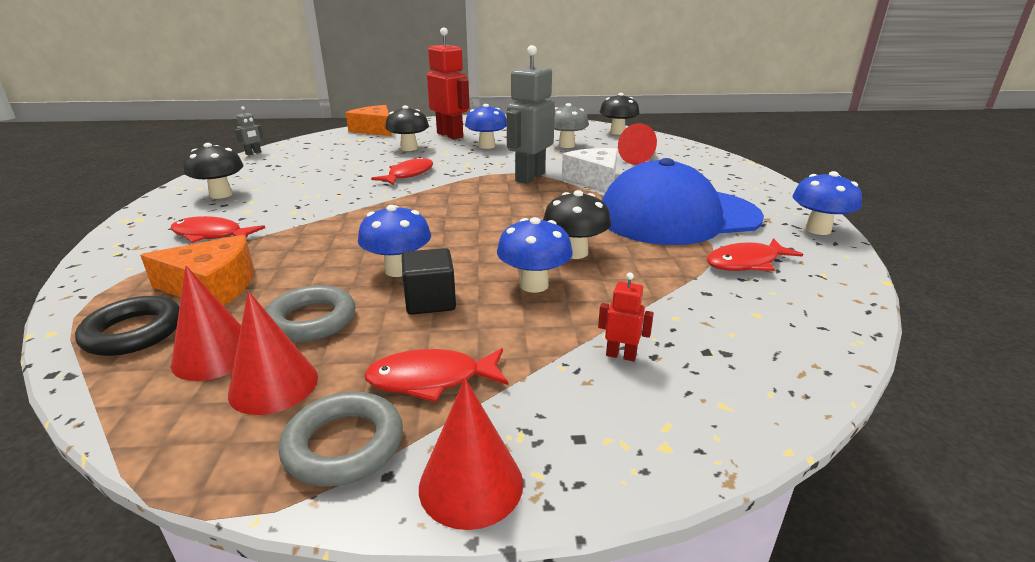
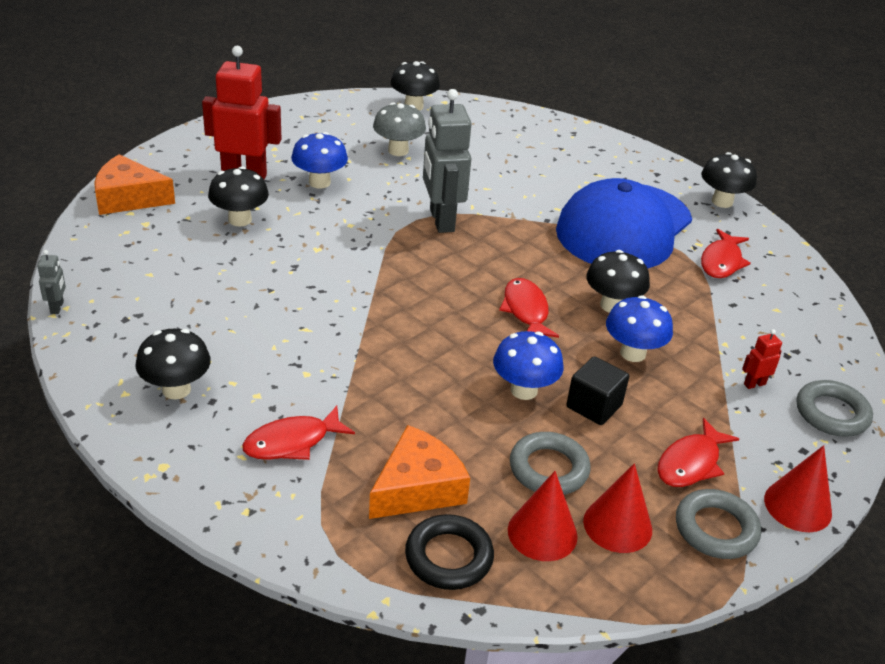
camera: 45 degrees left, 10 degrees up
(408, 174) = (320, 266): red fish -> red fish (526, 310)
(594, 179) = (500, 200): white cheese -> none
(640, 159) = (495, 150): red cone -> none
(680, 425) = (832, 413): none -> grey ring
(818, 229) = (722, 202): blue mushroom -> black mushroom

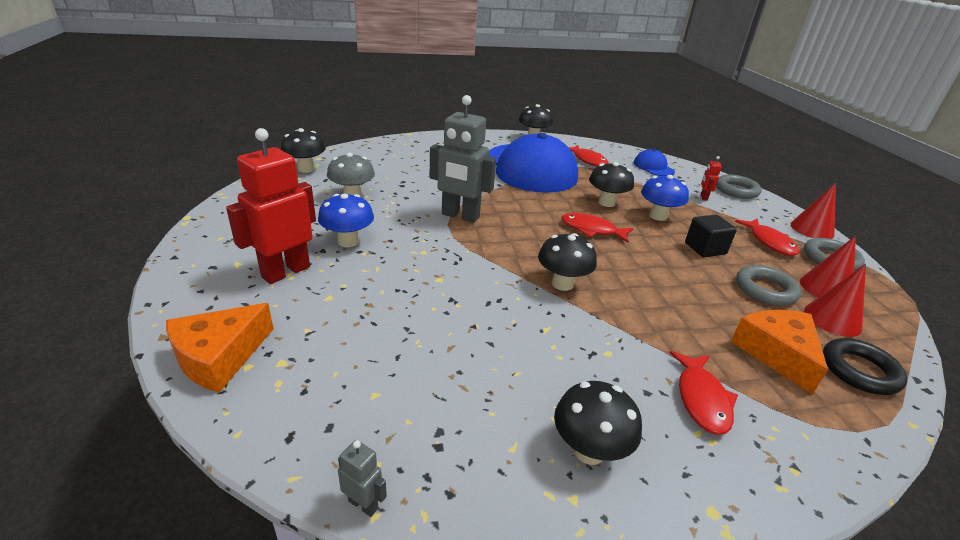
camera: 55 degrees left, 5 degrees down
(240, 220) = (350, 301): black mushroom -> black mushroom (562, 284)
(524, 390) = (678, 265): blue mushroom -> none
(792, 321) = (653, 167): none -> blue cap

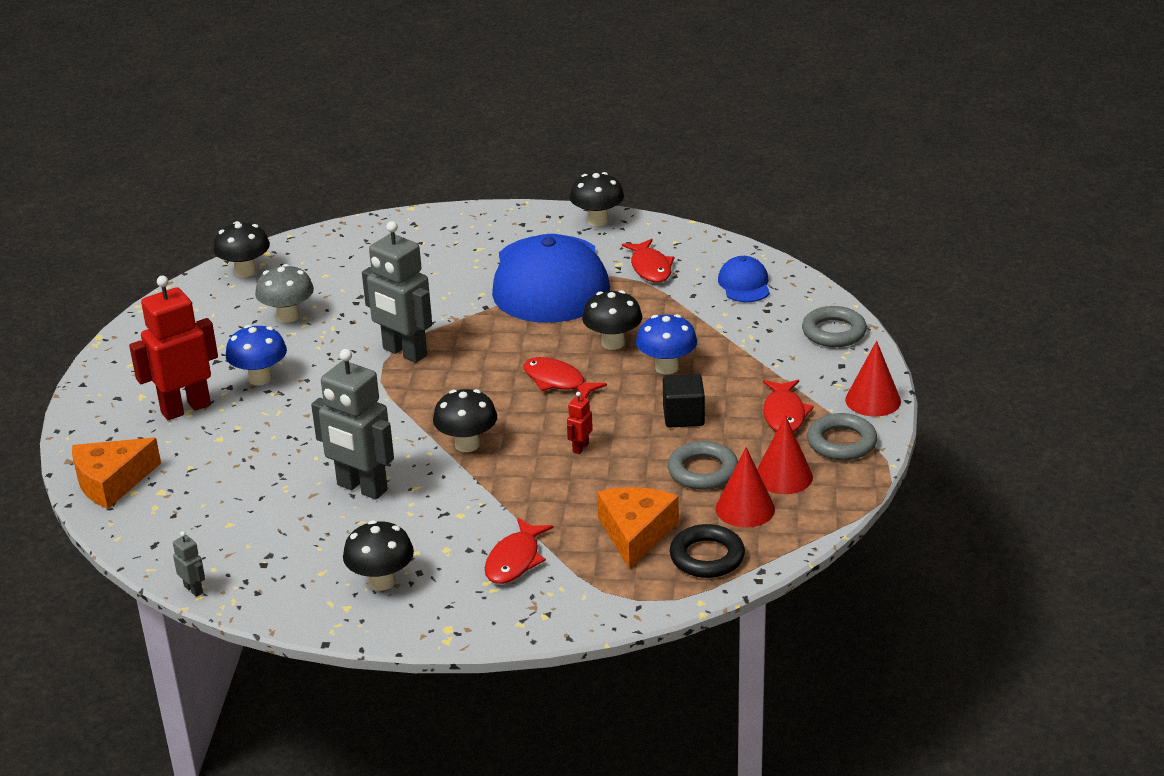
camera: 20 degrees right, 0 degrees up
(496, 335) = (362, 488): none -> grey robot
(703, 197) = (767, 341): red robot -> red robot (580, 448)

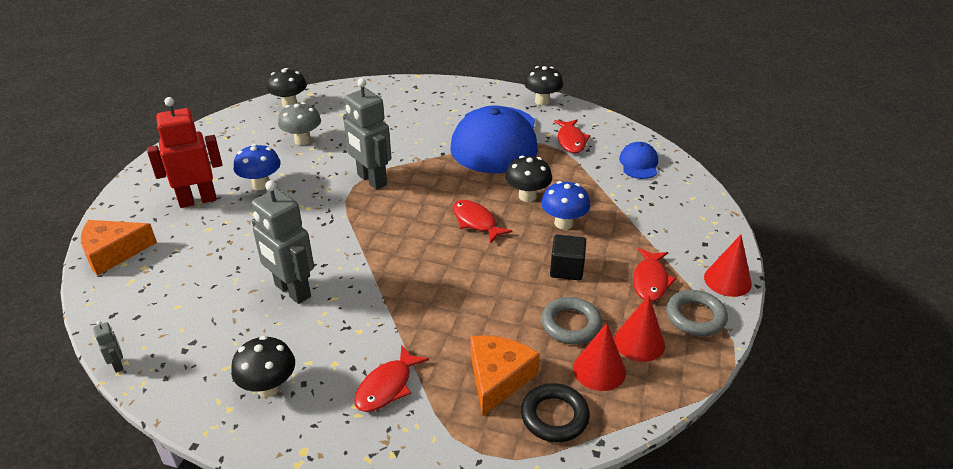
camera: 10 degrees right, 5 degrees up
(467, 444) = (388, 266): black mushroom -> none
(580, 448) = (476, 284): red robot -> none
(834, 332) = (702, 213): grey ring -> none

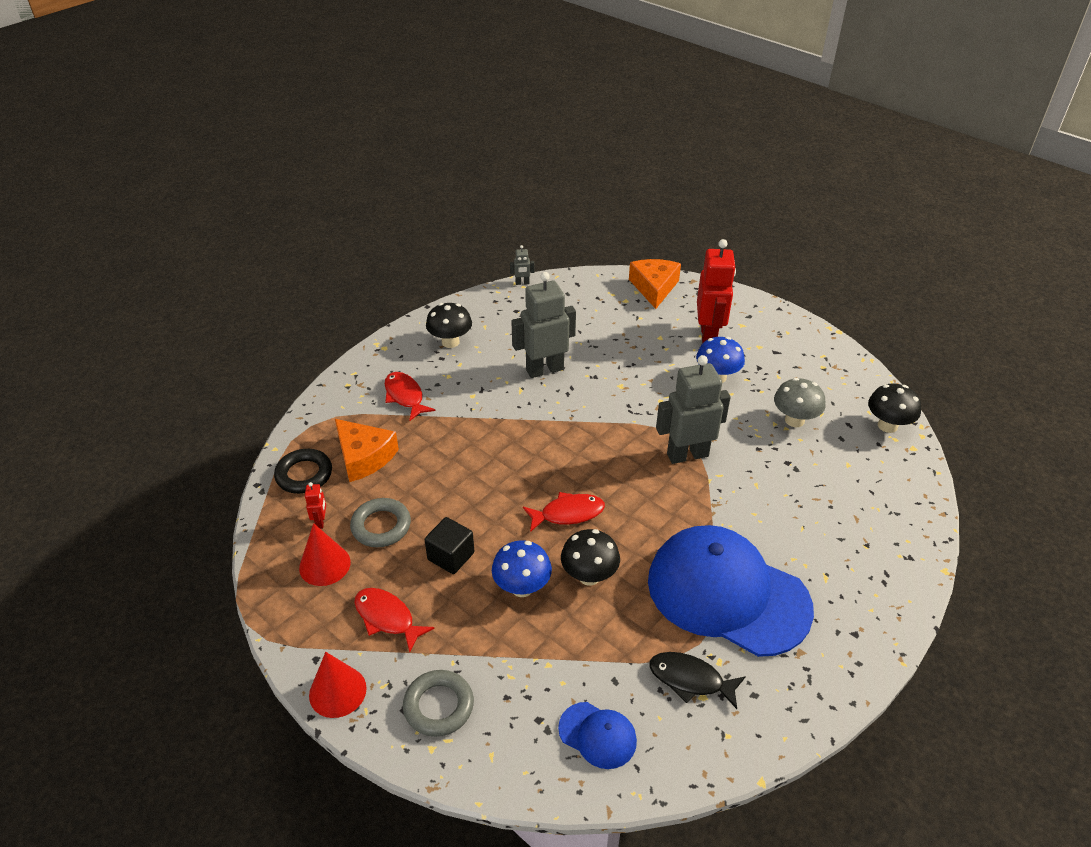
camera: 115 degrees right, 5 degrees up
(542, 101) = (819, 697): black mushroom -> none
(571, 141) = (690, 680): red fish -> black fish
(599, 370) = (320, 522): red cone -> red robot
(695, 317) = (317, 627): grey ring -> grey ring (438, 706)

